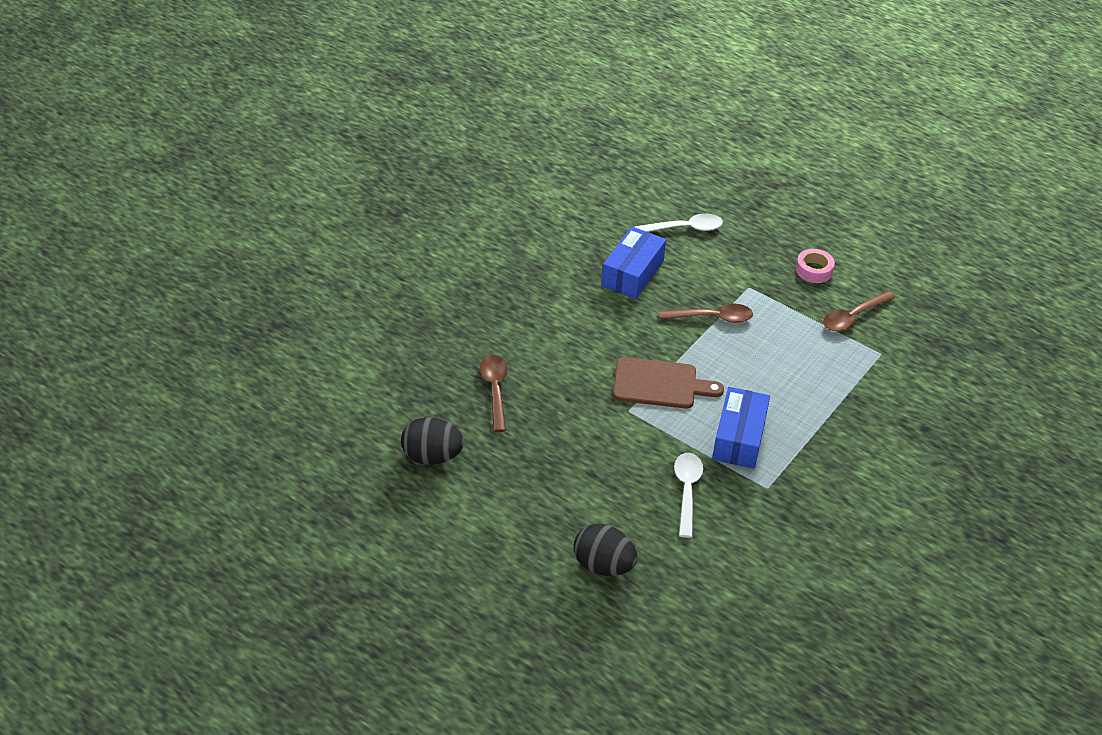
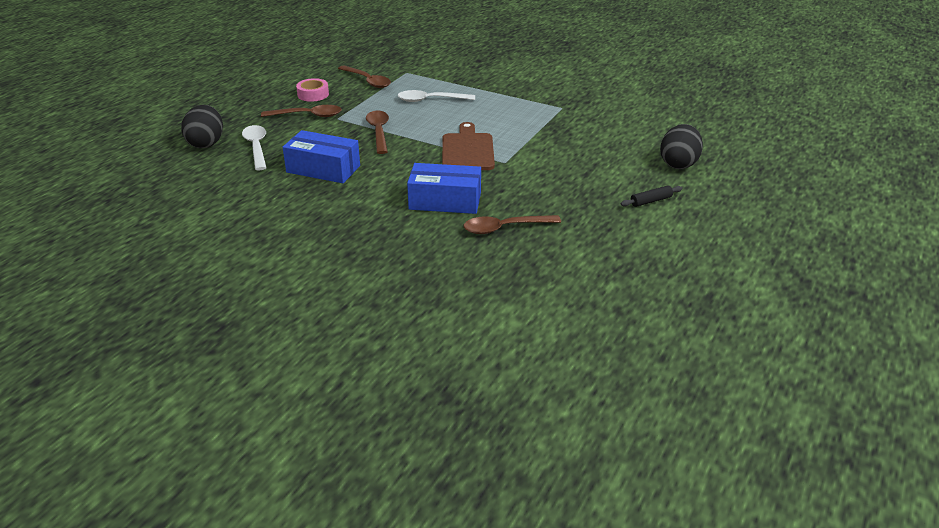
camera: 95 degrees left, 10 degrees down
(431, 456) = (608, 255): black egg -> black egg (206, 143)
(524, 516) = (651, 201): none -> black rolling pin
(687, 491) = (582, 135): white spoon -> white spoon (431, 100)
(739, 438) = (516, 118): blue box -> blue box (445, 201)
(757, 265) = (307, 115): none -> brown spoon

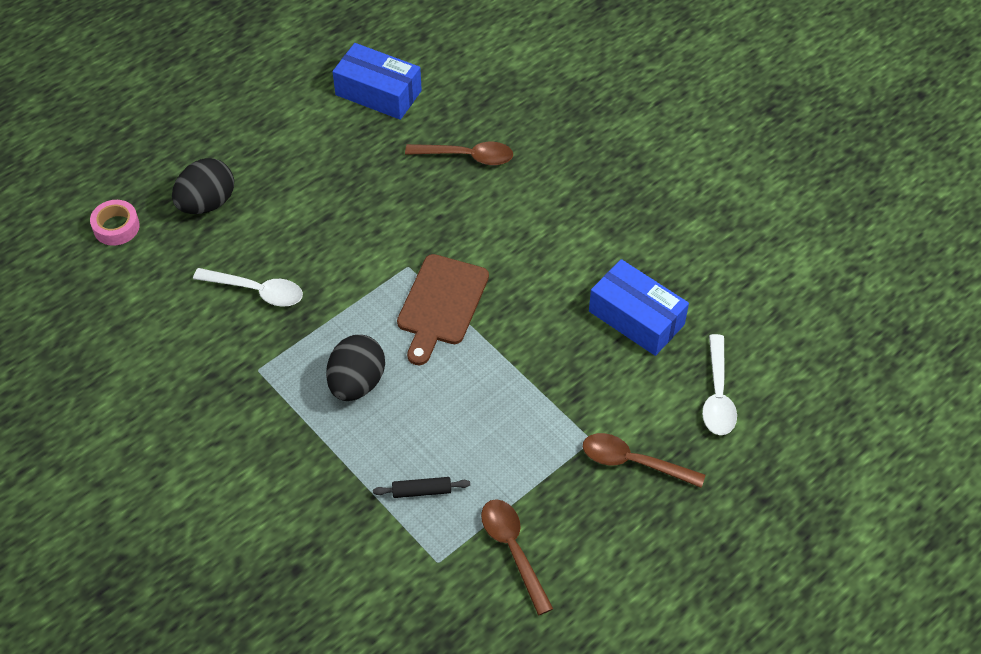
camera: 160 degrees left, 20 degrees up
(206, 143) = (787, 427): black egg -> black egg (357, 383)
(313, 94) = (613, 529): pink tape -> pink tape (116, 227)
(378, 132) = (542, 384): brown spoon -> none
(431, 100) = (435, 451): white spoon -> white spoon (256, 291)
(445, 201) = (511, 215): blue box -> blue box (378, 93)
(651, 201) = (290, 153): black rolling pin -> black rolling pin (421, 491)

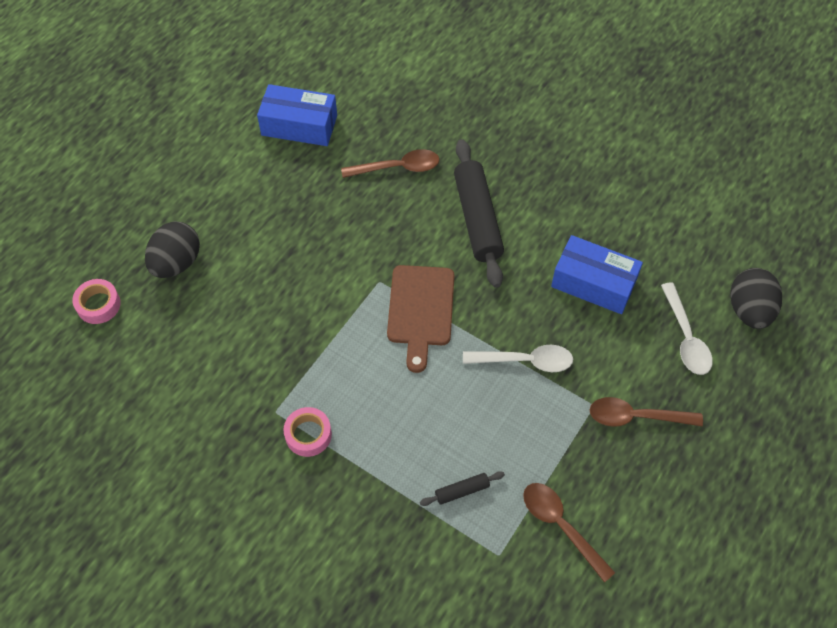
camera: 15 degrees left, 5 degrees up
(256, 291) = (250, 336): white spoon -> white spoon (525, 361)
(283, 399) = (308, 434): none -> pink tape
(357, 383) = (370, 402): black egg -> black egg (749, 310)
(534, 226) = (477, 219): none -> black rolling pin

